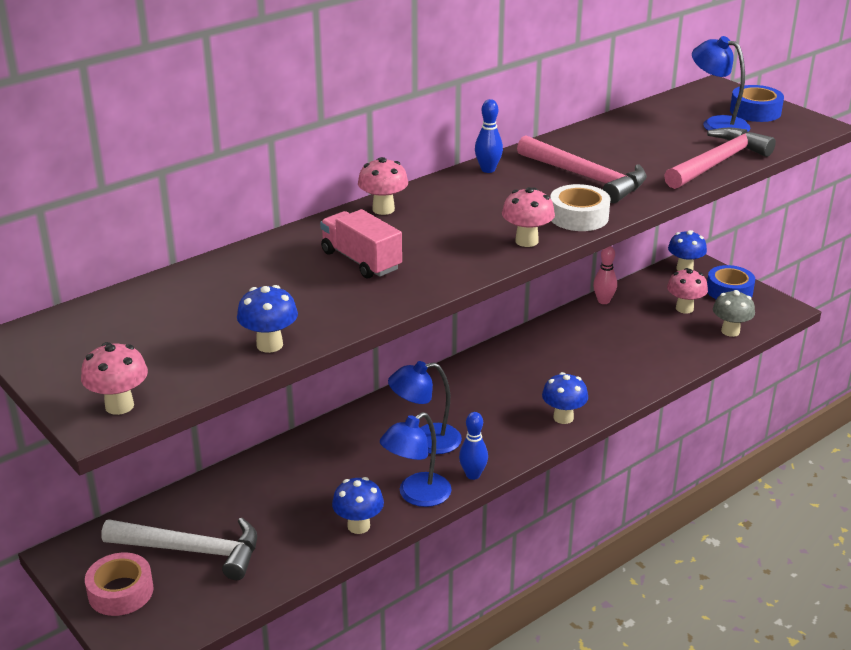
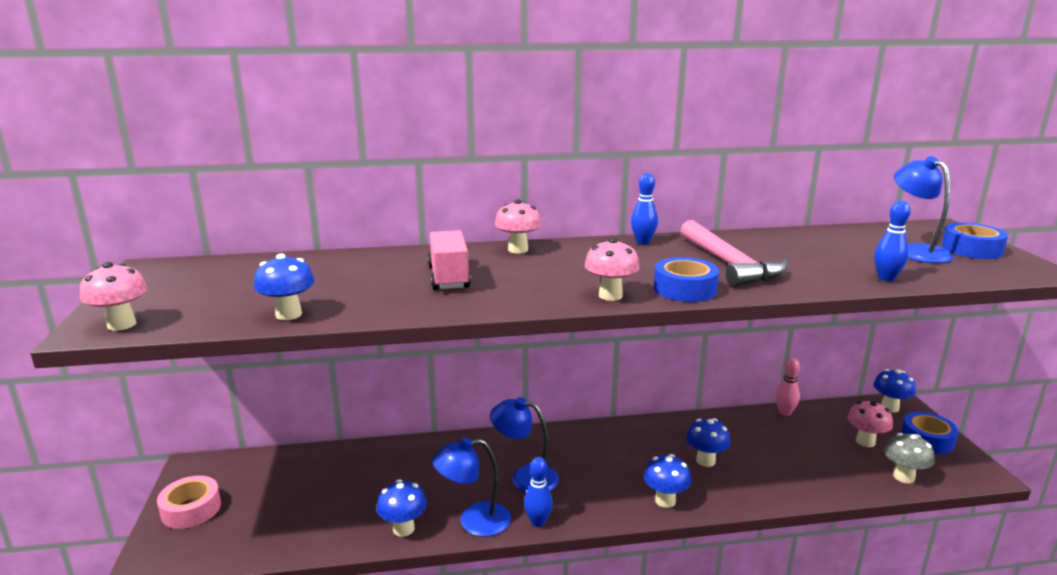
camera: 30 degrees right, 10 degrees down
(192, 550) = (269, 497): white hammer -> none
(570, 370) = (705, 461): none -> blue mushroom
(578, 217) = (685, 289): white tape -> blue tape
(717, 162) = (886, 278): pink hammer -> blue bowling pin

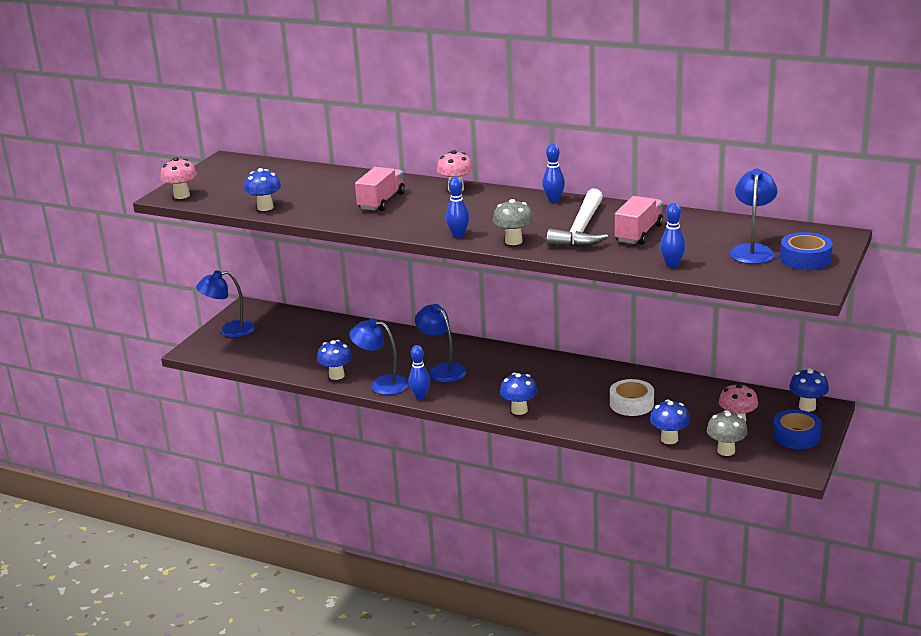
camera: 35 degrees right, 5 degrees up
(191, 509) = (229, 331): pink tape -> blue lamp
(610, 295) = (458, 235): pink mushroom -> blue bowling pin
(685, 289) = (513, 241): blue tape -> grey mushroom
(705, 461) = (584, 397): blue mushroom -> blue mushroom (669, 439)
(729, 264) = (581, 230): pink hammer -> white hammer
(757, 454) = (631, 404): none -> white tape
(785, 412) = (703, 385): pink bowling pin -> none
(789, 256) = (639, 233): none -> pink truck

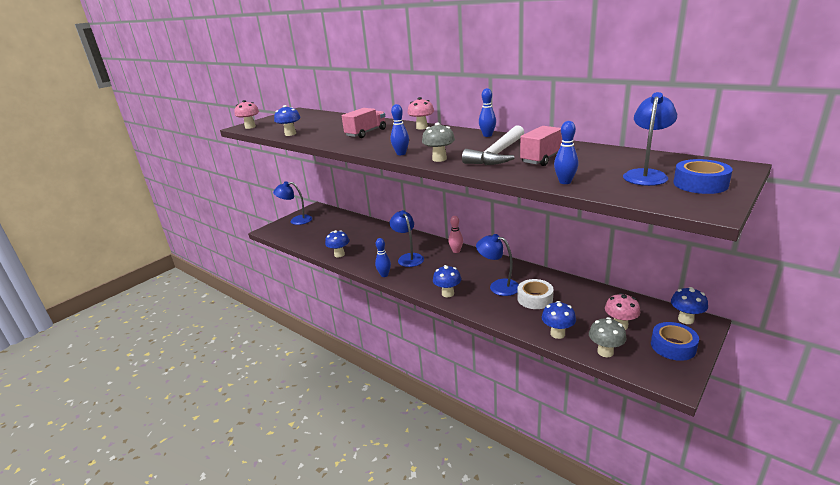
camera: 15 degrees right, 0 degrees up
(382, 384) = (364, 263): blue lamp -> blue lamp (498, 286)
(506, 354) = (456, 251): none -> pink bowling pin

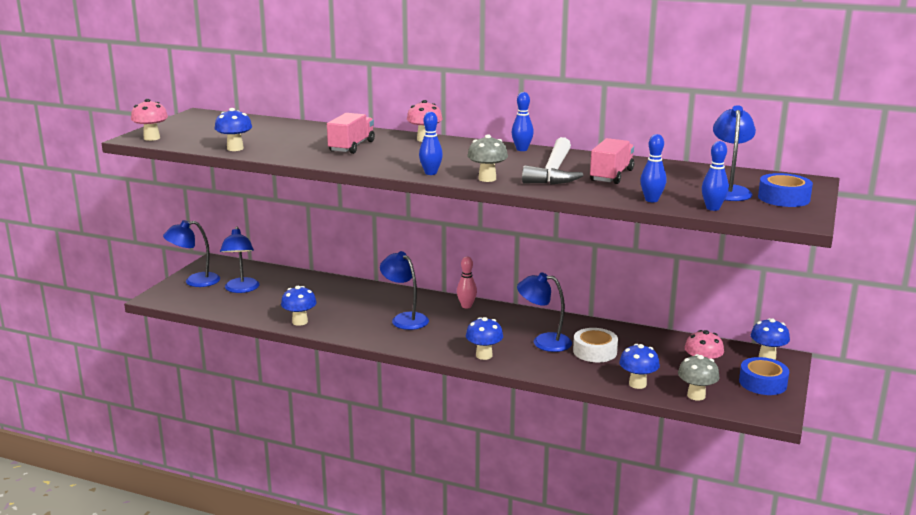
camera: 20 degrees left, 5 degrees down
(319, 228) = (241, 289): none -> blue lamp
(384, 275) = (384, 341): blue bowling pin -> blue bowling pin (712, 208)

